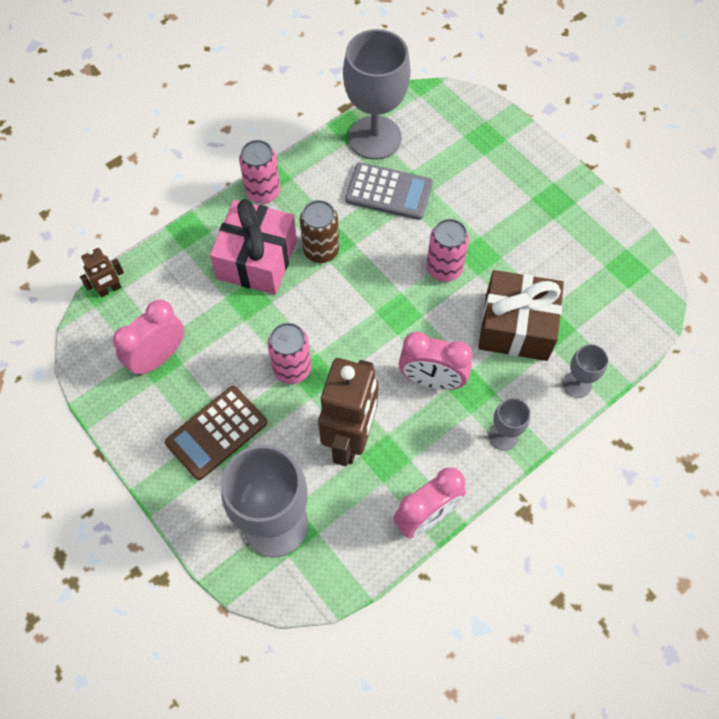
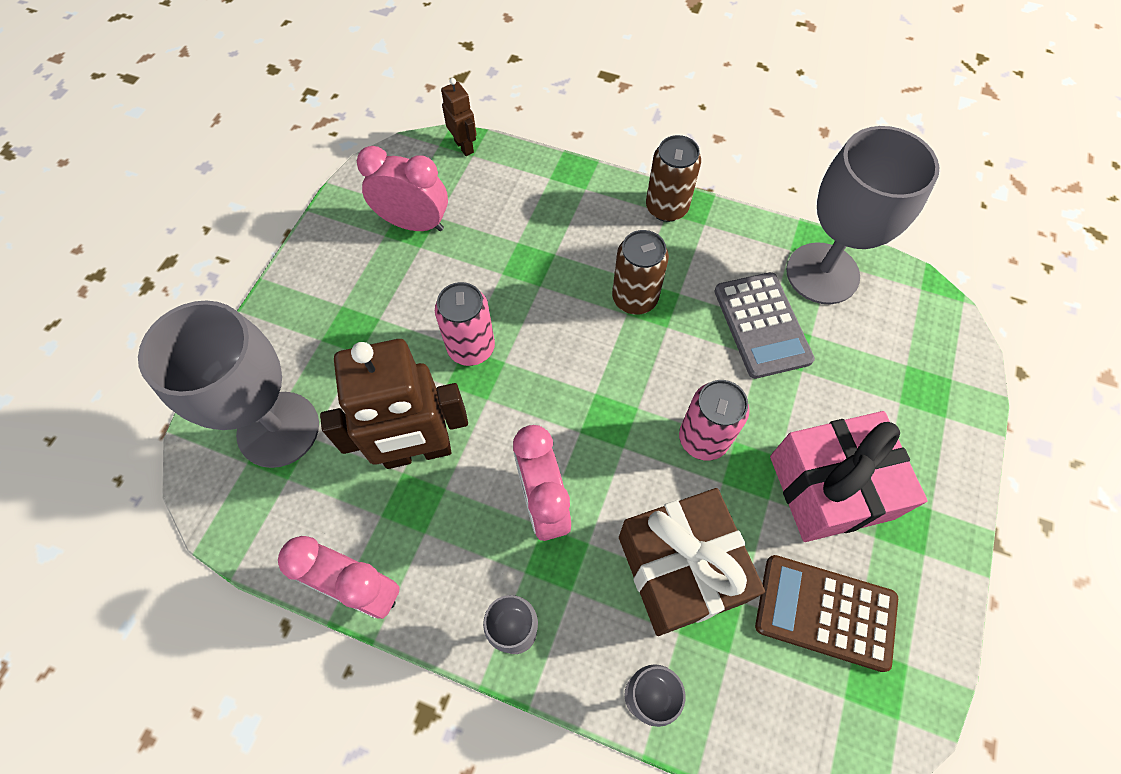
camera: 60 degrees right, 0 degrees up
(110, 289) = (464, 146): brown robot -> brown robot turned 150 degrees counterclockwise
(216, 432) = (357, 318): brown calculator -> brown calculator (825, 612)
(257, 259) = (581, 246): pink gift -> pink gift (830, 487)
(263, 192) = (666, 208): pink can -> brown can

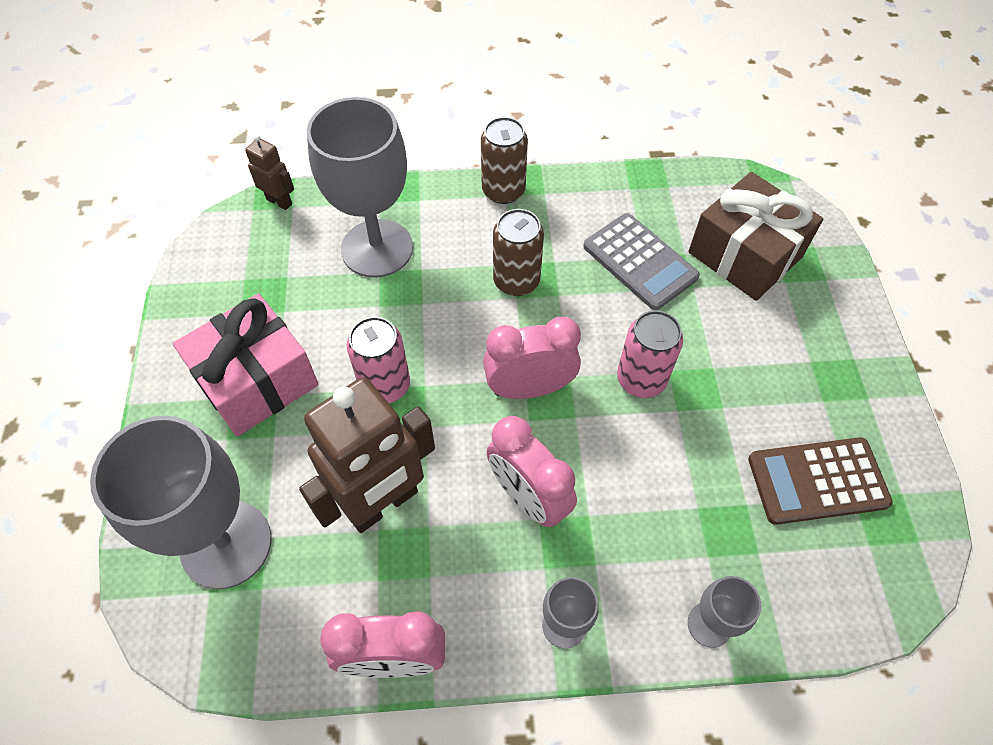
camera: 25 degrees left, 5 degrees down
(414, 223) = (266, 291): pink clock -> pink clock (529, 388)
(681, 569) = (681, 500): brown gift -> brown gift (745, 254)
(822, 273) = (667, 199): grey goblet -> grey goblet (377, 248)
(830, 487) = (767, 375): pink gift -> pink gift (256, 380)

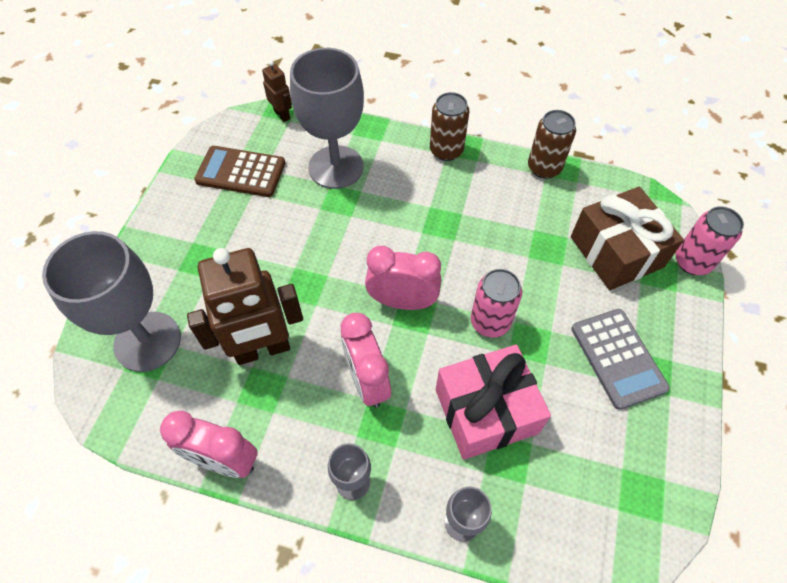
camera: 20 degrees right, 0 degrees up
(256, 380) = (214, 236): pink gift -> pink gift (486, 411)
(385, 385) = (300, 267): pink can -> pink can (692, 262)
(516, 281) = (427, 220): brown can -> brown can (544, 167)
(640, 262) = (528, 233): grey calculator -> grey calculator (618, 358)
(817, 481) = (597, 445): brown calculator -> brown calculator (241, 172)

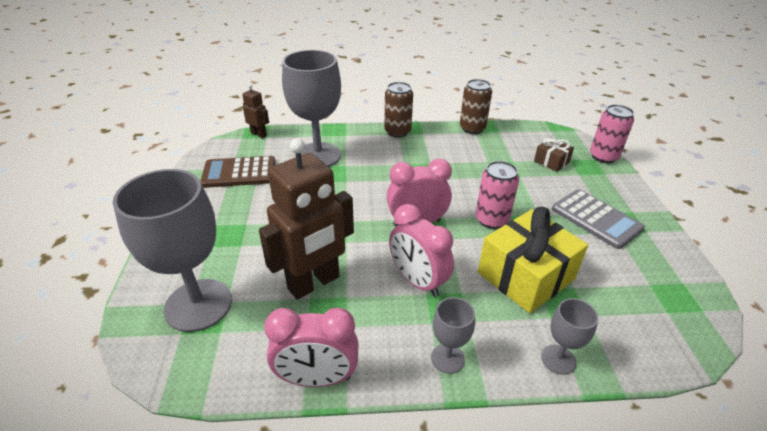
camera: 20 degrees left, 20 degrees down
(486, 411) = (525, 276): pink gift -> yellow gift
(616, 252) = (551, 161): brown gift -> brown gift, size x0.49

